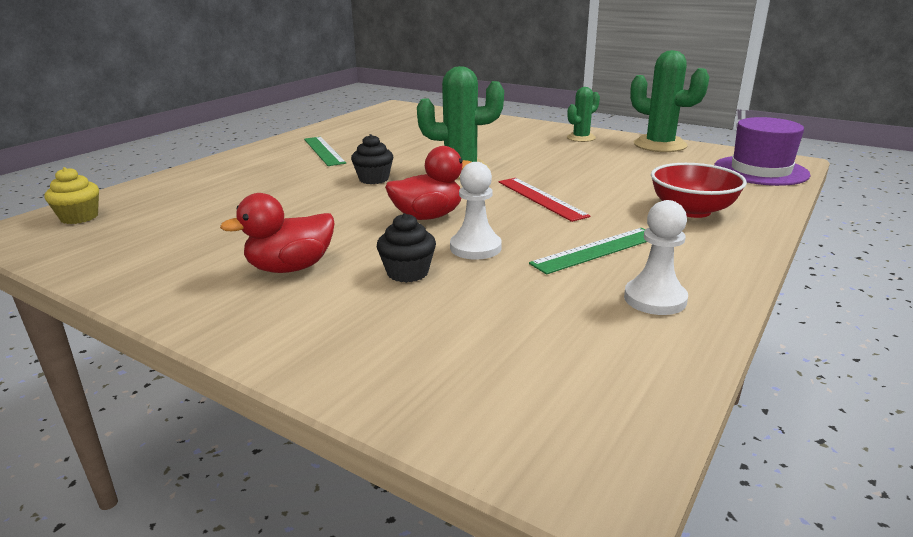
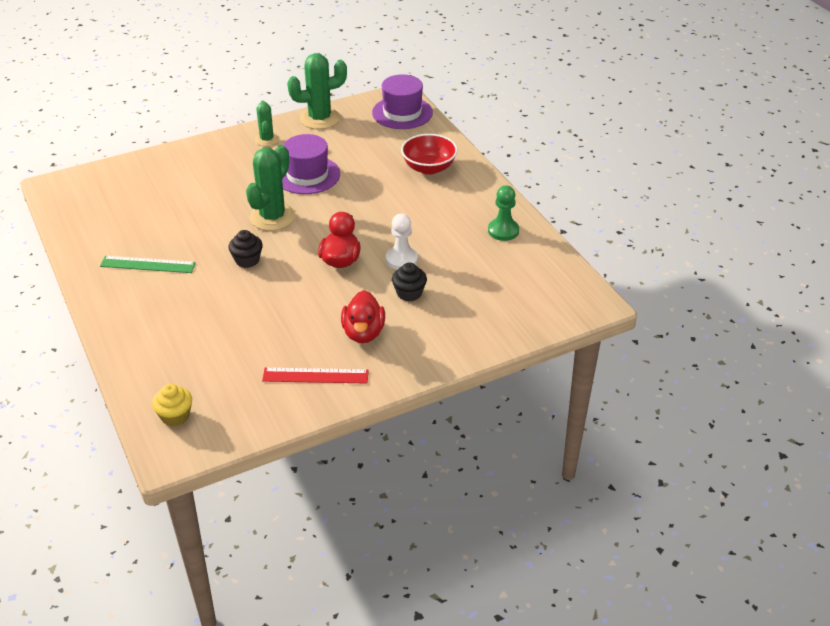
camera: 60 degrees left, 15 degrees up
(541, 198) = (358, 208): red ruler -> red ruler (315, 376)
(556, 164) = (307, 175): none -> purple hat
(597, 250) = (443, 222): green ruler -> none
(655, 299) = (503, 231): white pawn -> green pawn

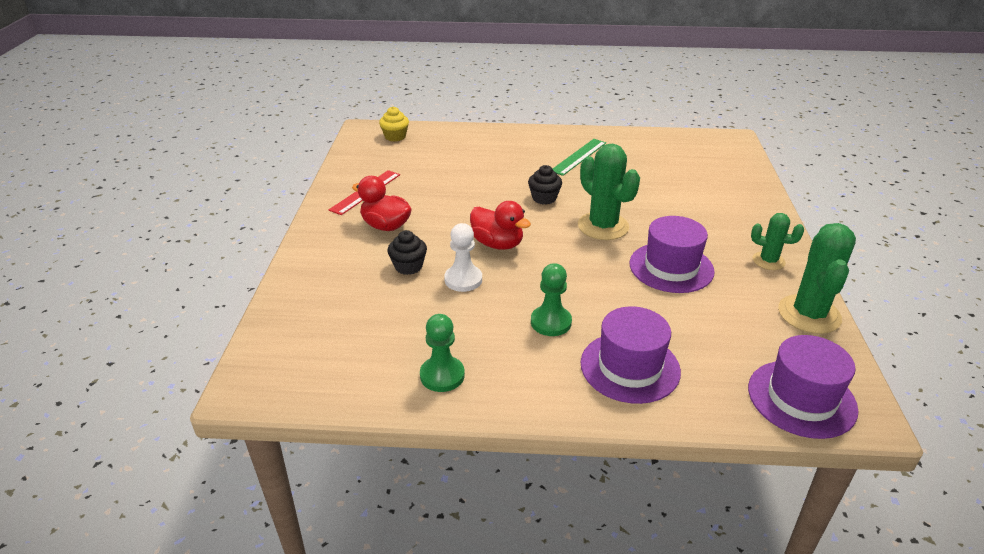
camera: 120 degrees right, 5 degrees down
(414, 206) = (551, 322): none -> green pawn
(429, 168) = (630, 367): red bowl -> purple hat

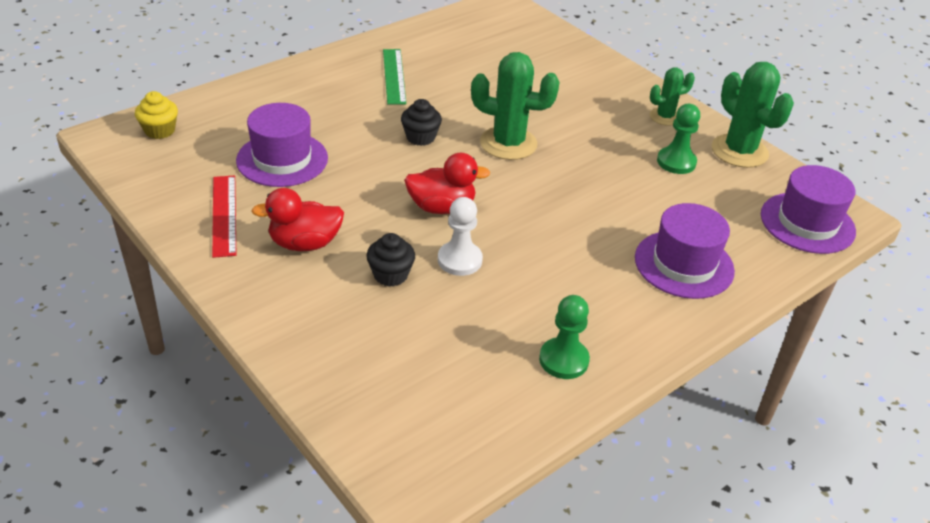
camera: 45 degrees left, 5 degrees up
(551, 322) = (583, 259): green pawn -> green pawn (676, 162)
(671, 267) = (607, 158): purple hat -> purple hat (282, 159)

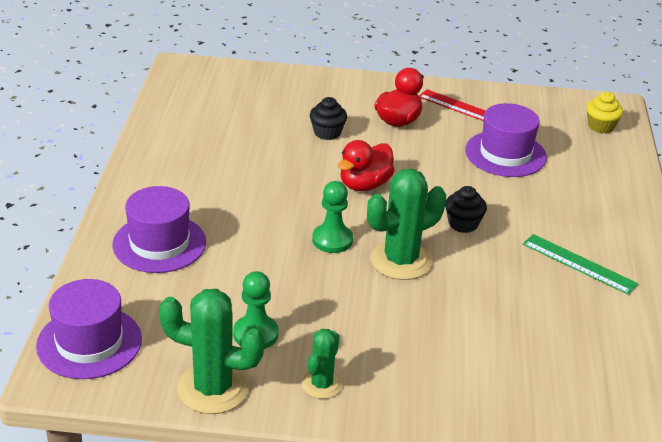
camera: 135 degrees right, 5 degrees down
(459, 260) = (303, 161): white pawn -> none
(563, 360) = (174, 146): green pawn -> green pawn (332, 240)

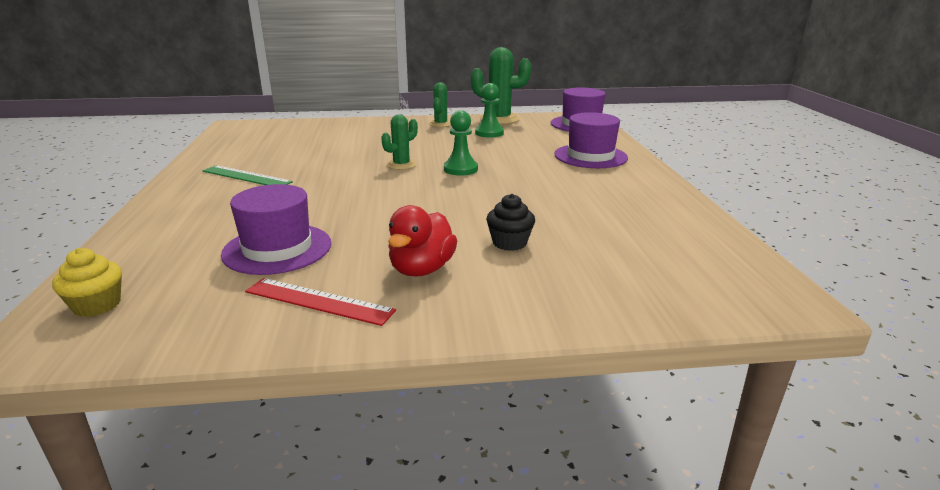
camera: 170 degrees right, 10 degrees down
(364, 185) = (446, 203): red duck -> none
(400, 261) = (401, 165): green cactus -> green cactus, size x0.58
(463, 224) = (345, 188): black cupcake -> none

